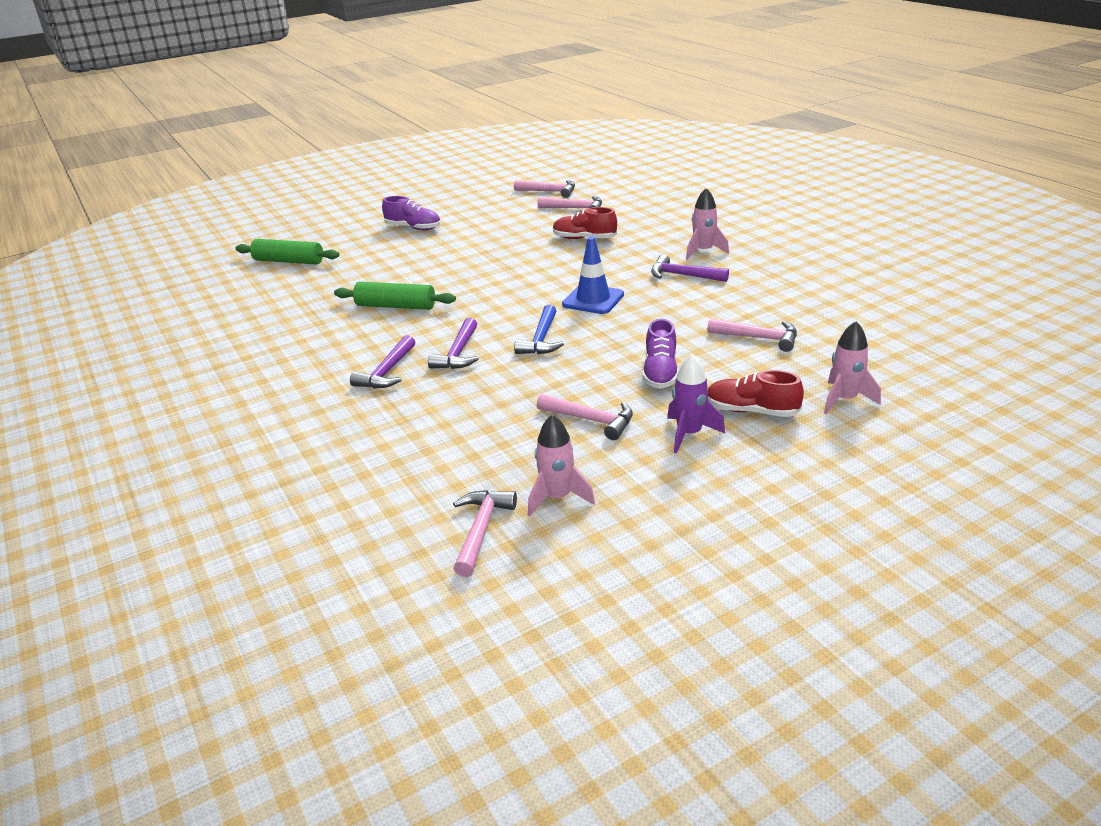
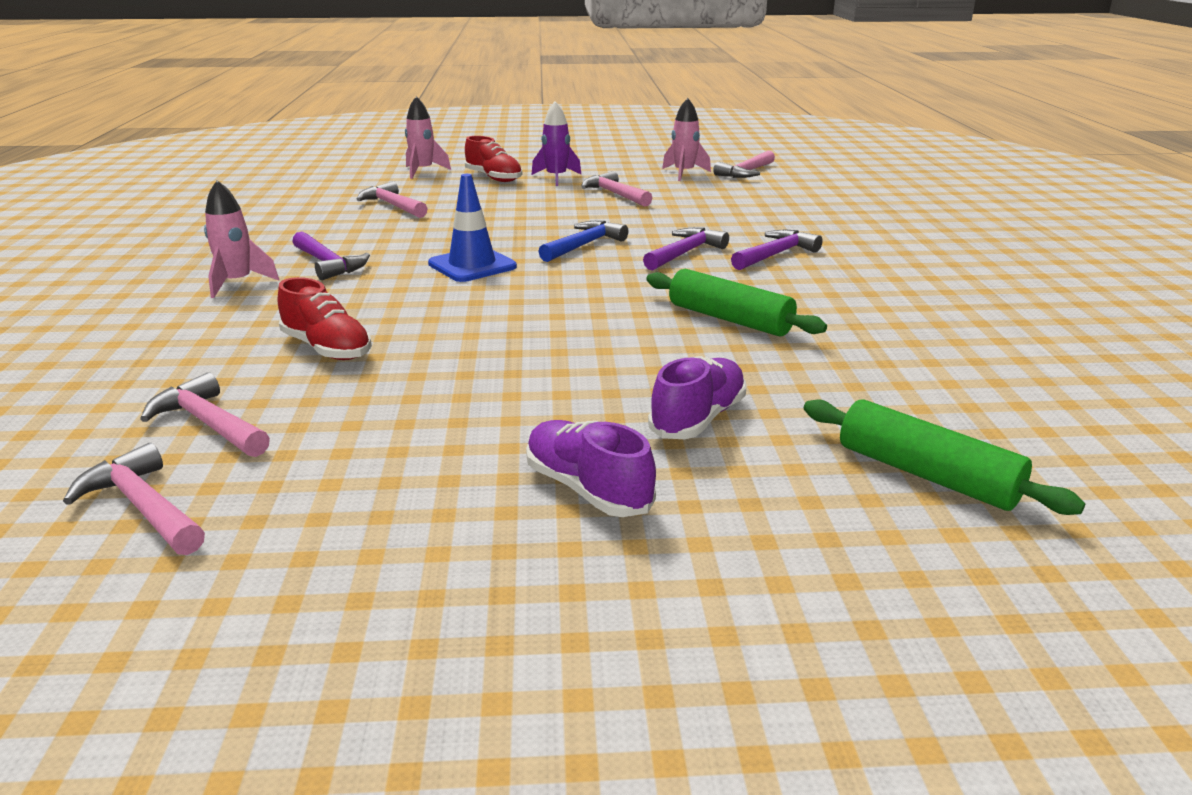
camera: 155 degrees left, 5 degrees down
(660, 373) = (517, 204): purple shoe -> purple shoe (698, 418)

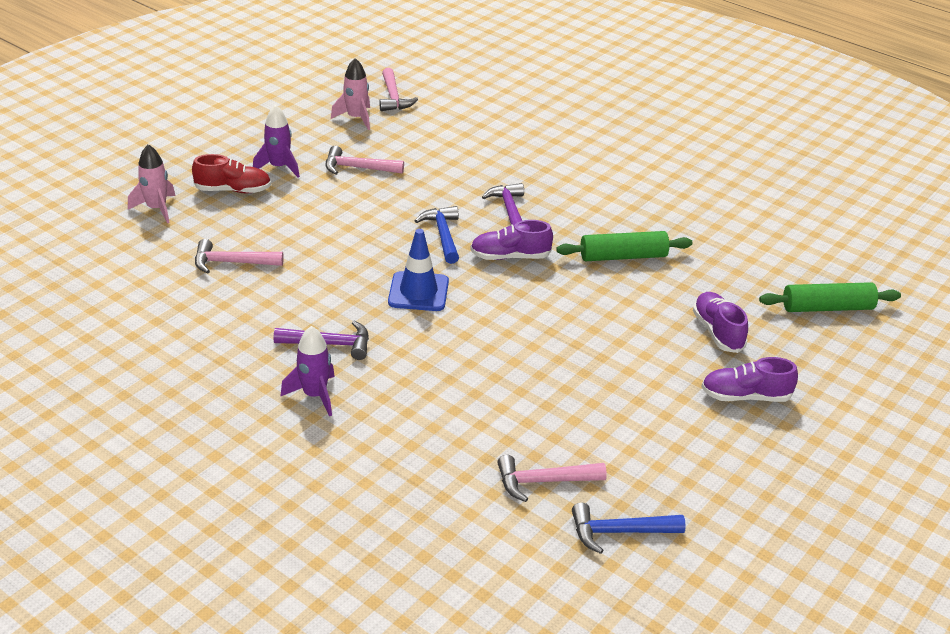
camera: 50 degrees left, 10 degrees up
(143, 507) = (619, 532): pink hammer -> blue hammer
(237, 283) = (314, 395): pink rocket -> purple rocket
(327, 349) = (487, 403): red shoe -> none
(609, 277) = (510, 257): none -> purple shoe
(775, 254) = (555, 186): purple hammer -> none

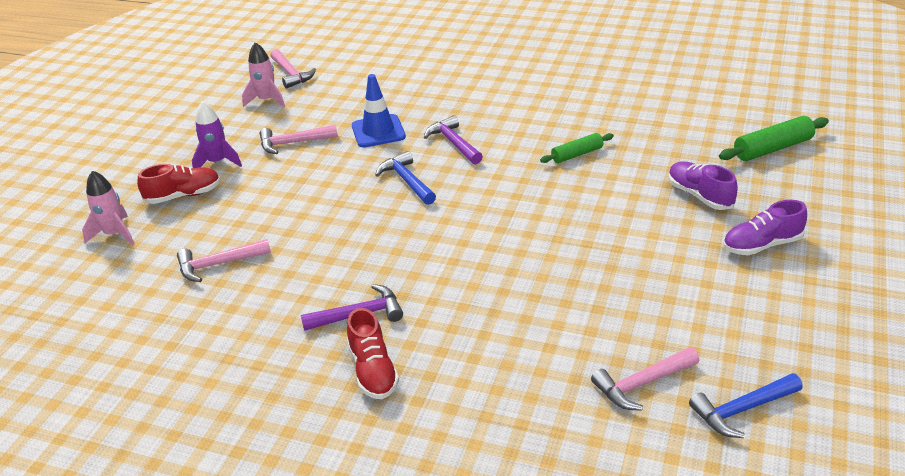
camera: 15 degrees left, 0 degrees up
(314, 395) = (373, 371): purple rocket -> red shoe
(418, 292) = (415, 239): blue traffic cone -> blue traffic cone (378, 131)
(510, 257) = (479, 183): purple shoe -> none
(623, 256) = (577, 154): green rolling pin -> green rolling pin, size x0.65

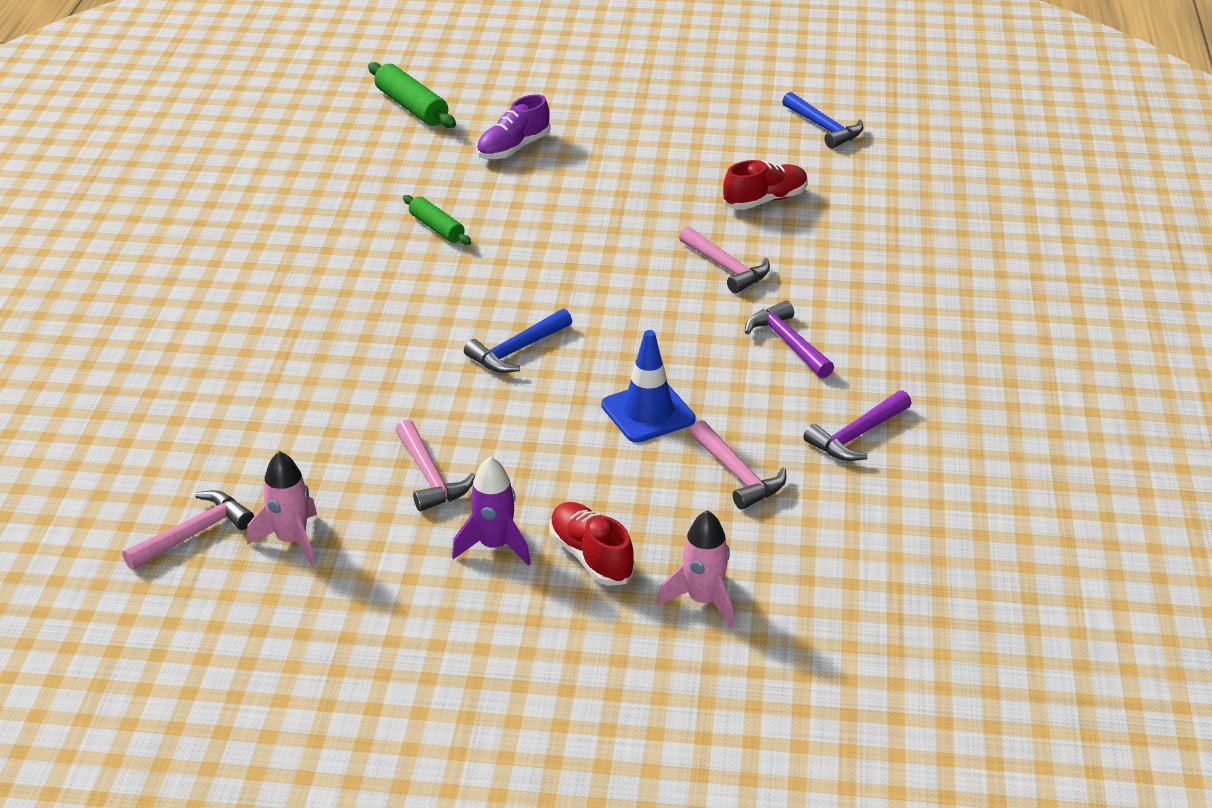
camera: 105 degrees left, 0 degrees up
(373, 371) = (866, 319): red shoe -> red shoe (765, 200)
(378, 131) = (390, 397): blue traffic cone -> blue traffic cone (648, 412)
(453, 143) = (417, 325): purple hammer -> purple hammer (857, 435)
(642, 384) = (815, 172): pink hammer -> pink hammer (726, 268)
(761, 245) = (594, 116): purple shoe -> none

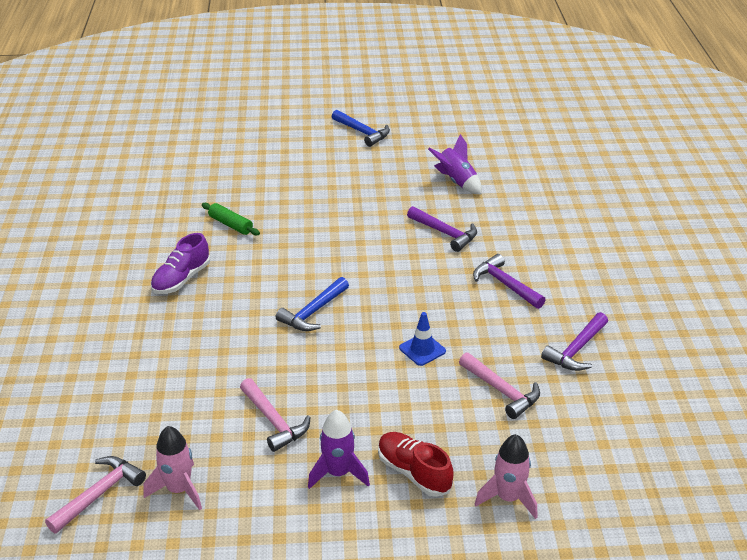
camera: 10 degrees left, 0 degrees up
(411, 107) = (191, 138): green rolling pin -> none
(513, 148) = (270, 161): purple shoe -> purple shoe (181, 279)
(648, 412) = (422, 349): blue traffic cone -> blue traffic cone, size x0.65
(726, 268) = (445, 233): pink hammer -> purple hammer
(765, 200) = (456, 181): red shoe -> purple rocket
(824, 128) = (480, 127): blue hammer -> blue hammer (362, 132)

